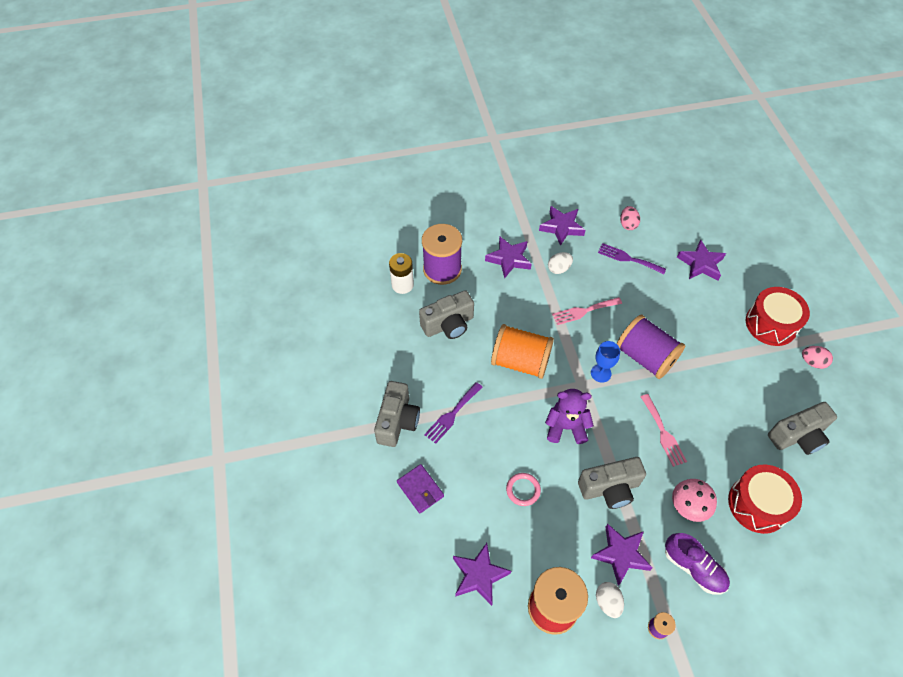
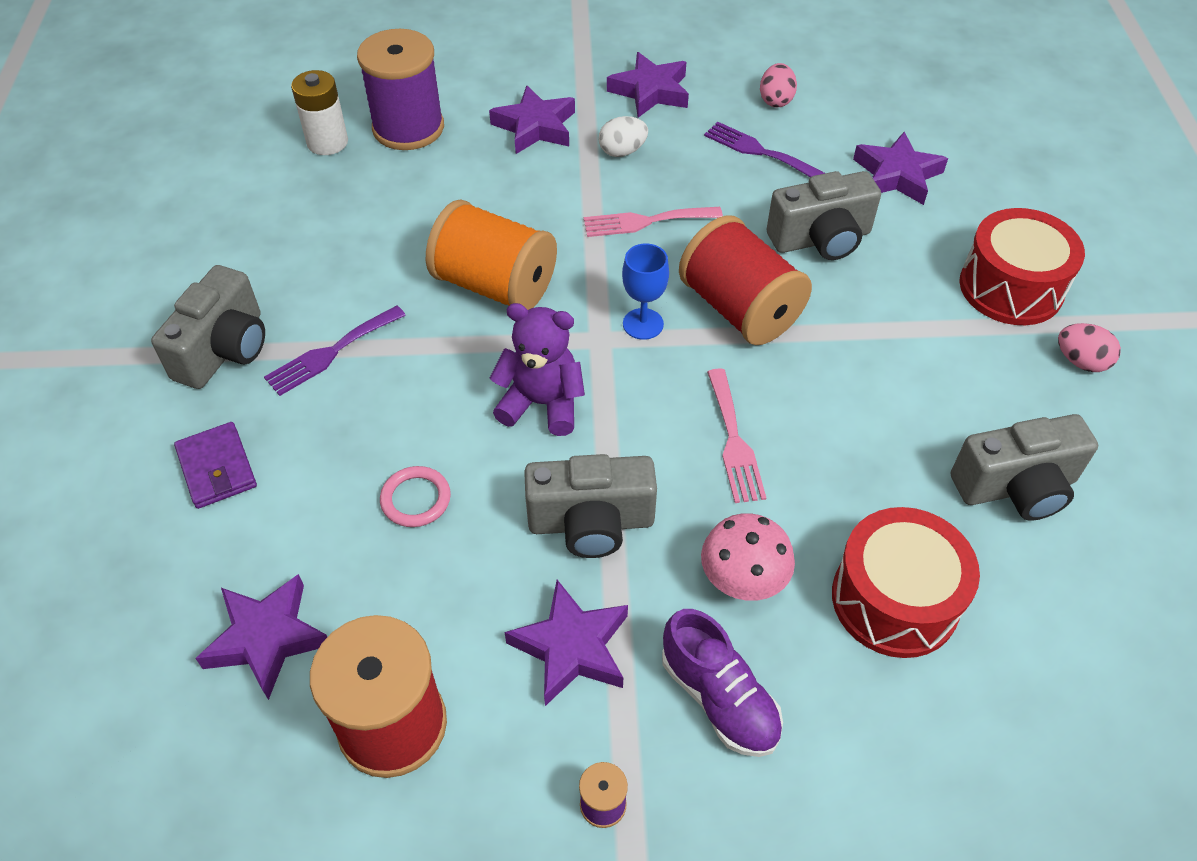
camera: 10 degrees right, 5 degrees down
(448, 325) = (384, 211): grey camera -> grey camera (821, 239)
(607, 602) = (512, 734): white egg -> none
(645, 357) = (740, 309): purple spool -> red spool

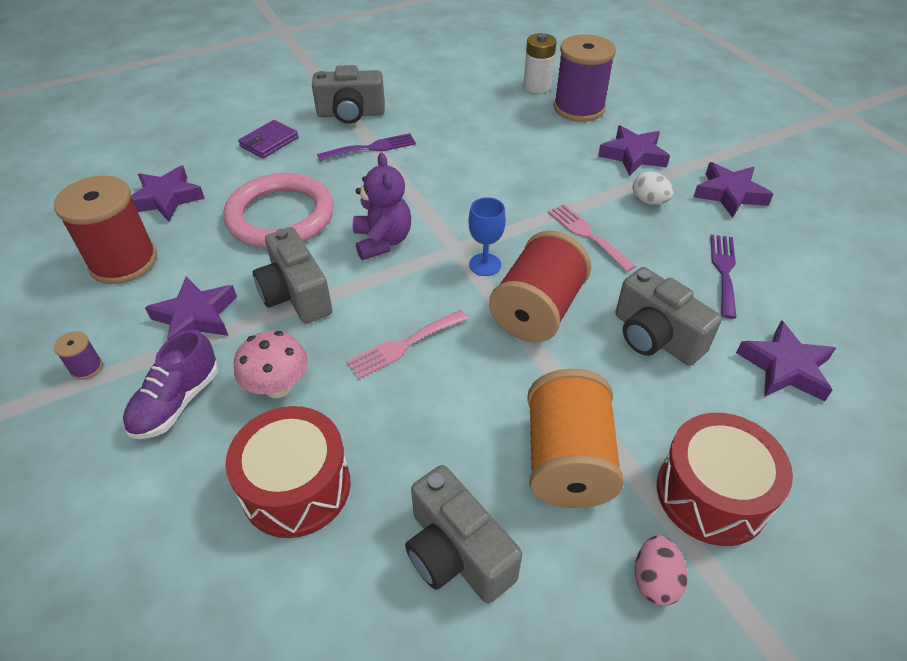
camera: 65 degrees right, 5 degrees down
(331, 353) = (371, 148): purple fork -> purple fork turned 135 degrees clockwise
(416, 499) = (280, 216): pink ring -> pink ring, size x2.37
(495, 285) = (470, 188): orange spool -> orange spool (567, 461)
(776, 100) = (797, 263): pink egg -> none

